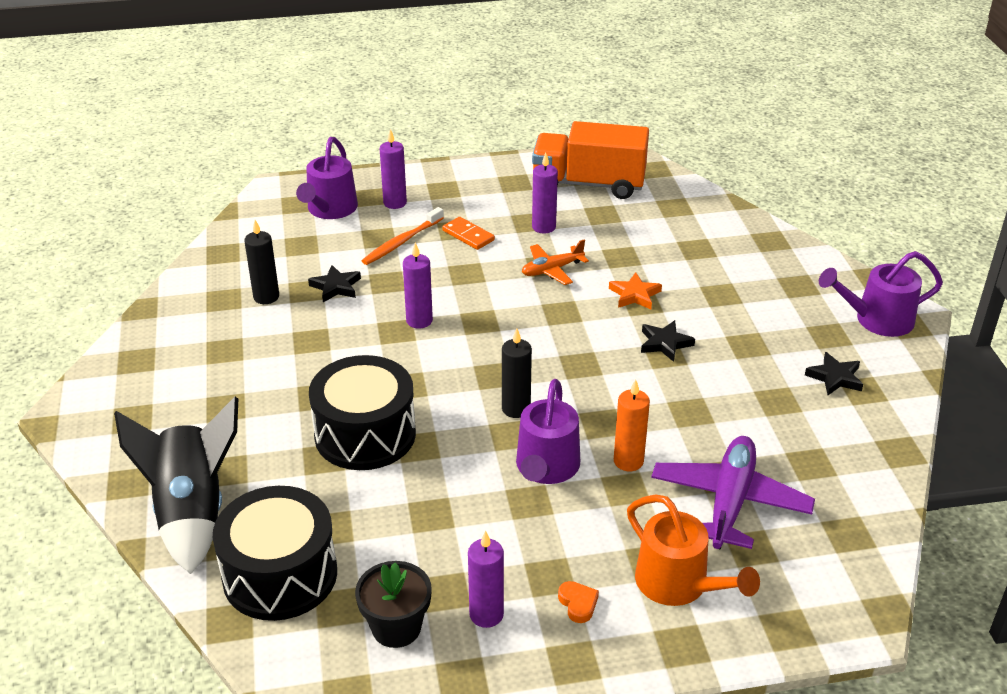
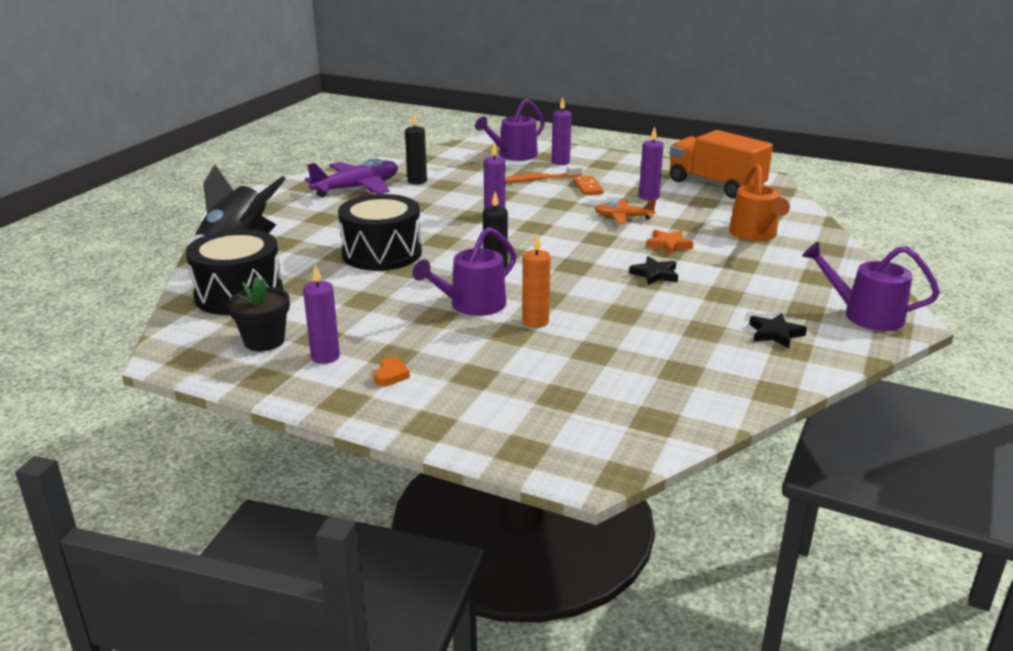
camera: 35 degrees right, 10 degrees down
(336, 287) = (465, 187): black star -> none
(678, 584) = (475, 394): orange watering can -> orange watering can (755, 234)
(729, 502) = (580, 368): purple plane -> purple plane (357, 188)

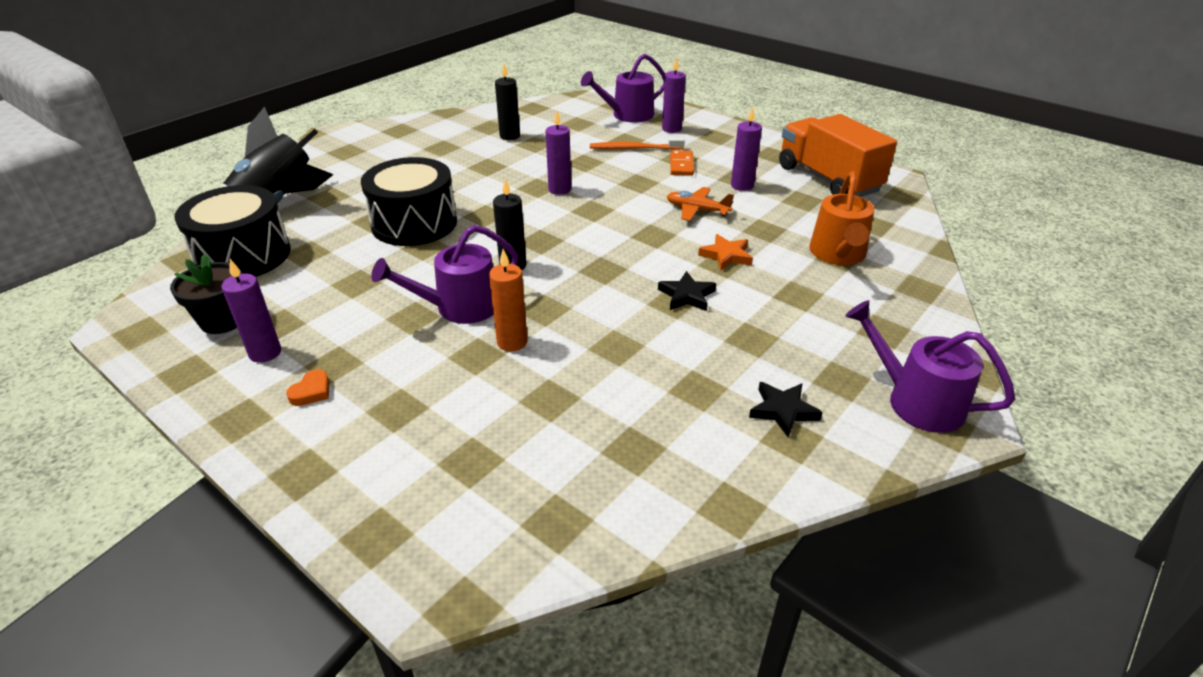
camera: 15 degrees right, 10 degrees up
(357, 188) = (445, 138): purple plane -> none

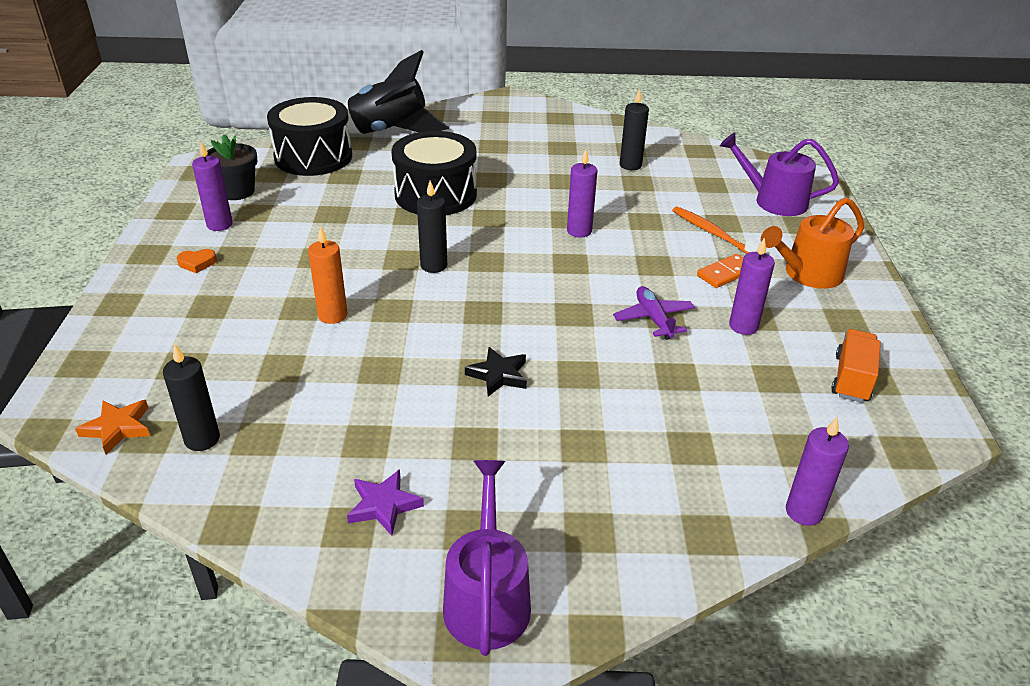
camera: 50 degrees right, 0 degrees up
(459, 307) = (350, 270): purple watering can -> none
(600, 486) = (202, 439): none -> black candle
(671, 129) = (789, 236): purple candle -> purple candle (803, 512)
(697, 210) = (653, 319): orange plane -> purple plane
(726, 256) = (595, 370): orange star -> orange star (117, 428)
(783, 411) = (384, 505): black star -> purple star
(828, 179) = (851, 379): orange truck -> orange truck, size x0.54
(838, 254) = (697, 445): orange watering can -> orange watering can (807, 274)

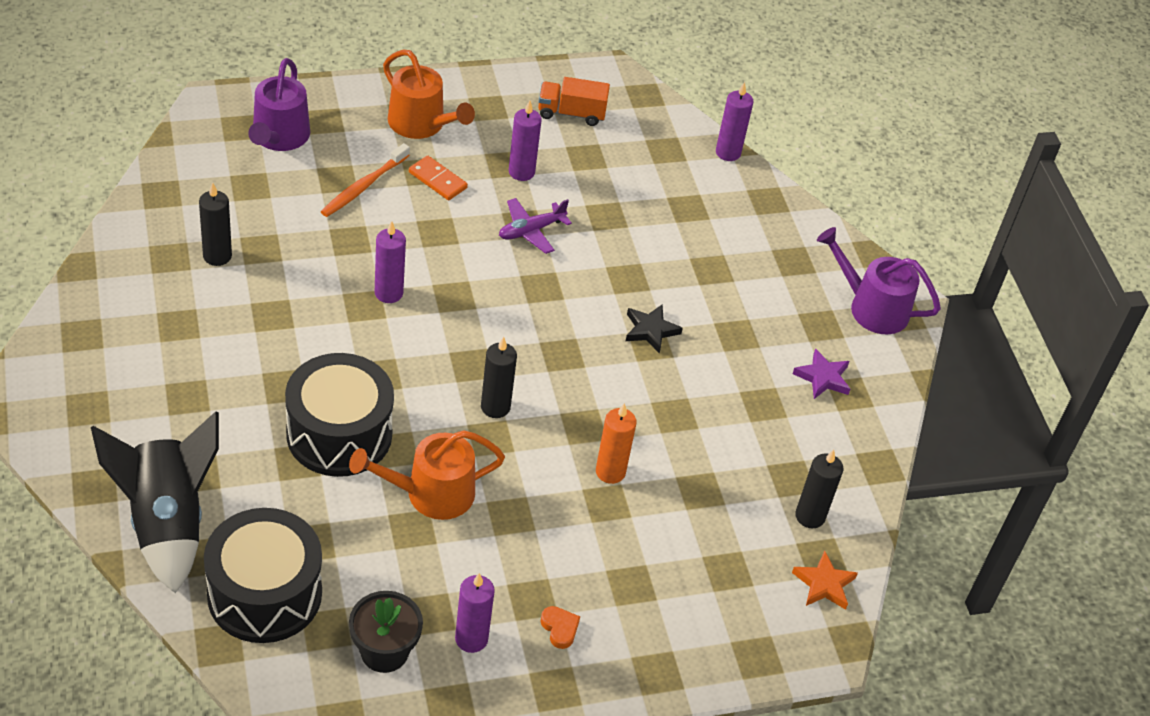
camera: 110 degrees left, 10 degrees up
(359, 225) = (431, 493): none -> orange watering can
(487, 598) = (872, 307): purple watering can -> purple watering can turned 45 degrees clockwise

